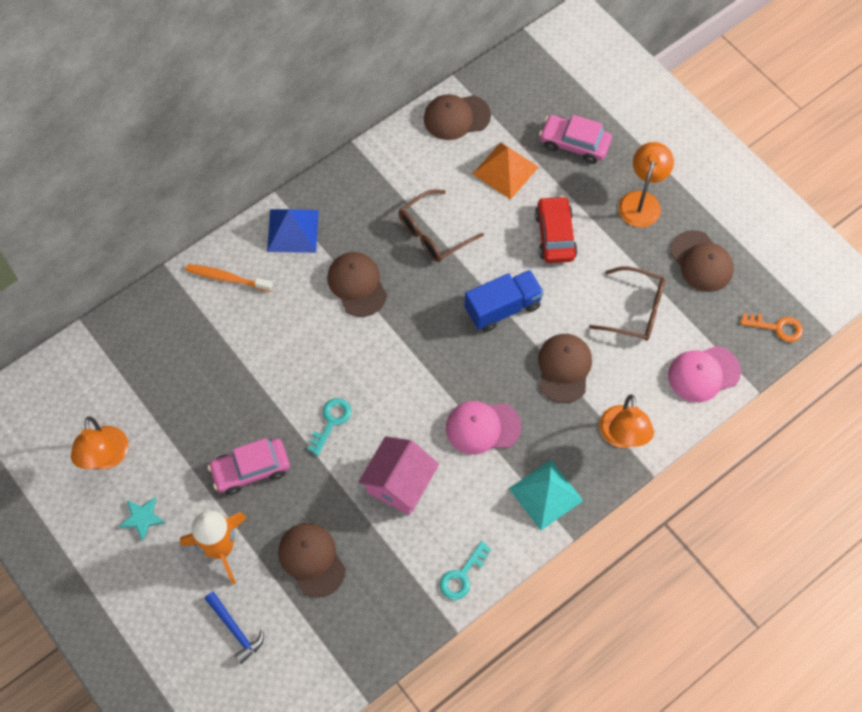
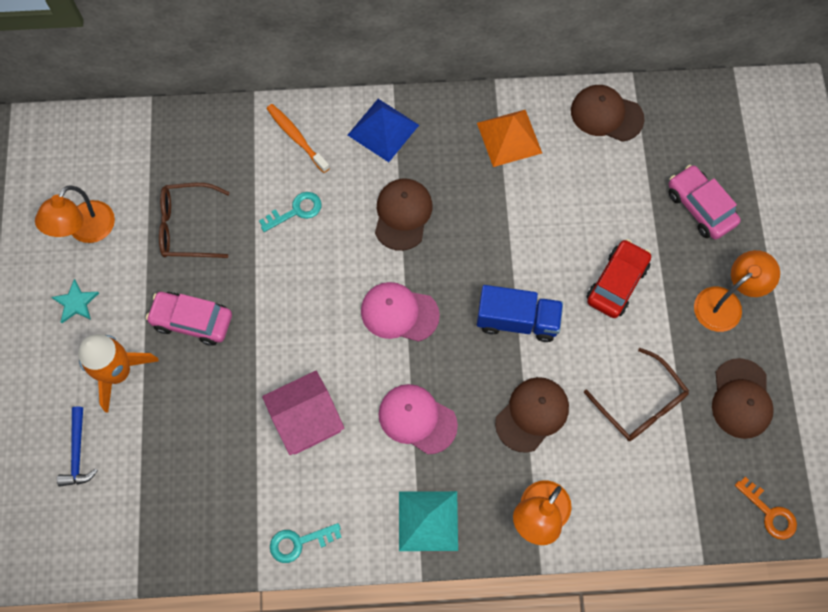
camera: 35 degrees right, 5 degrees up
(312, 559) = (184, 436): brown cap -> none
(331, 422) = (289, 324): turquoise key -> turquoise key (296, 211)
(434, 233) = (506, 210): brown glasses -> brown glasses (188, 226)
(505, 170) = (615, 192): orange pyramid -> orange pyramid (509, 138)
(703, 374) = (662, 509): pink cap -> pink cap (399, 313)

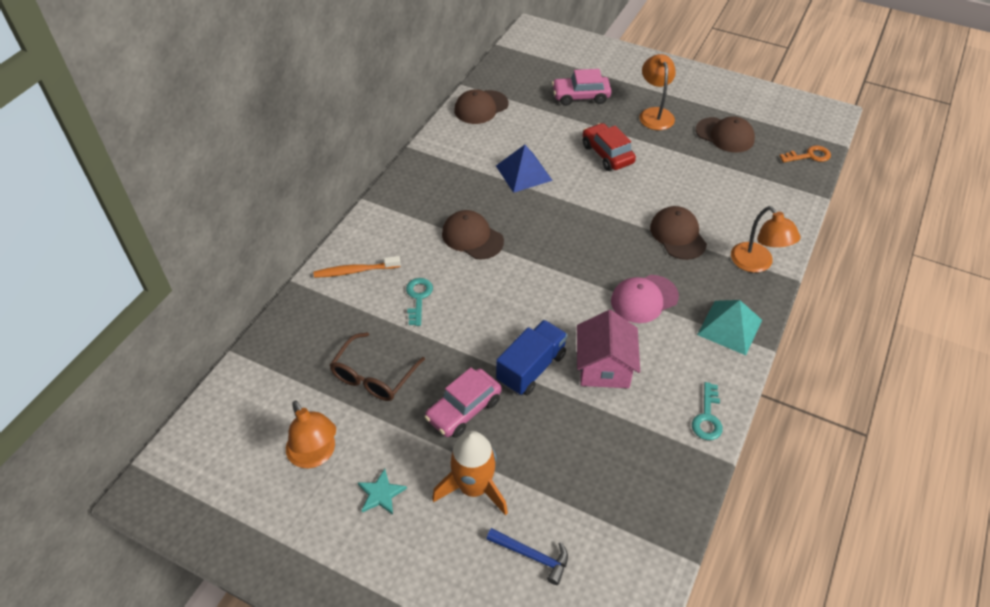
camera: 60 degrees left, 20 degrees down
(383, 130) = (394, 219): blue pyramid -> blue pyramid (524, 173)
(399, 313) = (551, 273): pink cap -> none
(509, 138) = (458, 158): orange pyramid -> none
(517, 320) = (601, 212): blue truck -> blue truck (531, 368)
(640, 403) = (701, 180): brown glasses -> none

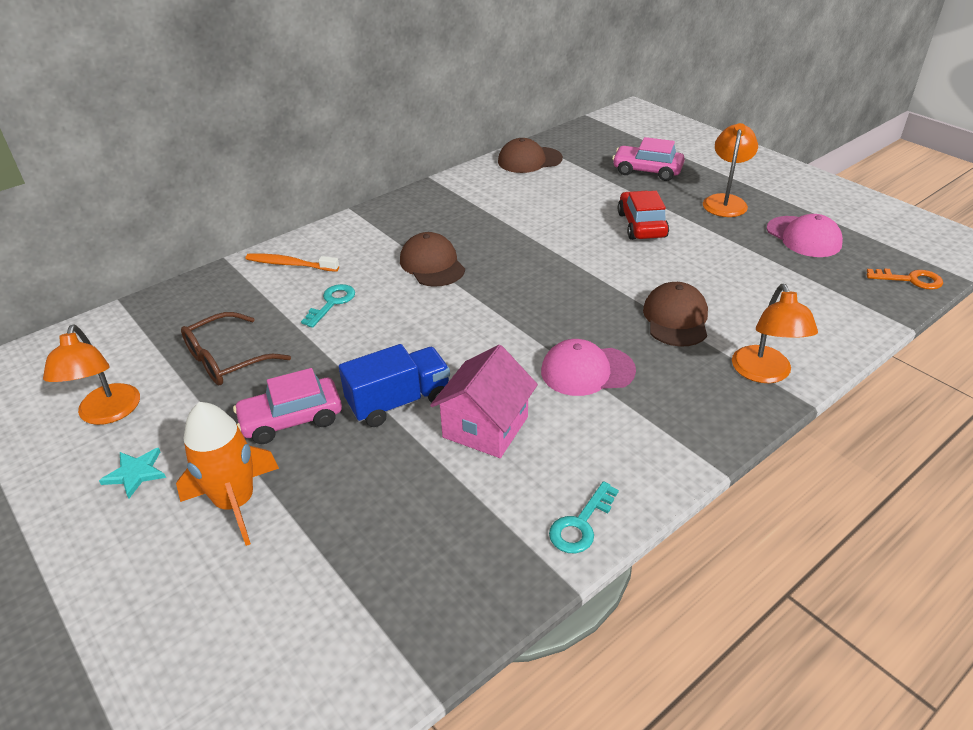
camera: 25 degrees right, 10 degrees down
(524, 173) = (533, 222): blue pyramid -> none
(532, 556) = (239, 604): blue hammer -> none
(725, 135) = (803, 237): brown cap -> pink cap
(729, 327) = (681, 431): turquoise pyramid -> none

